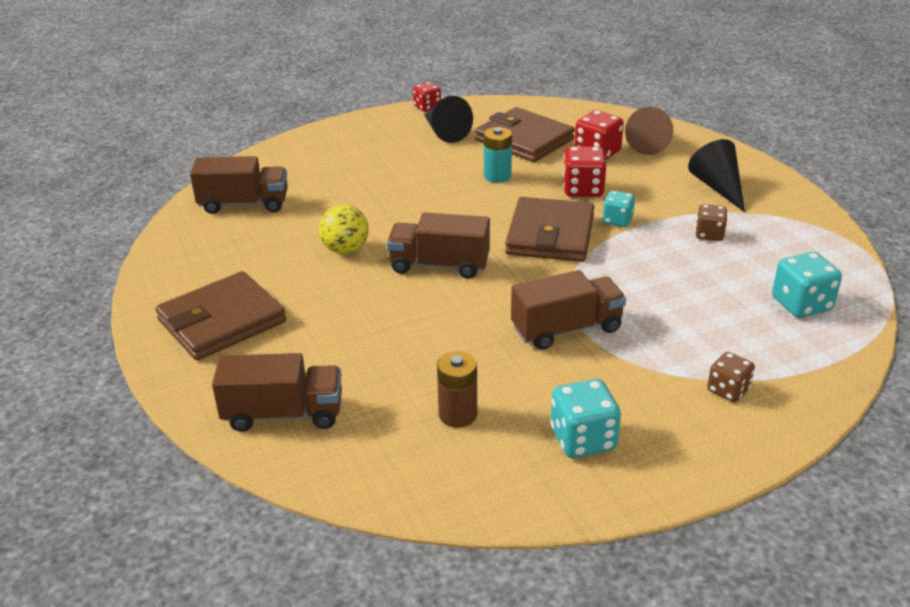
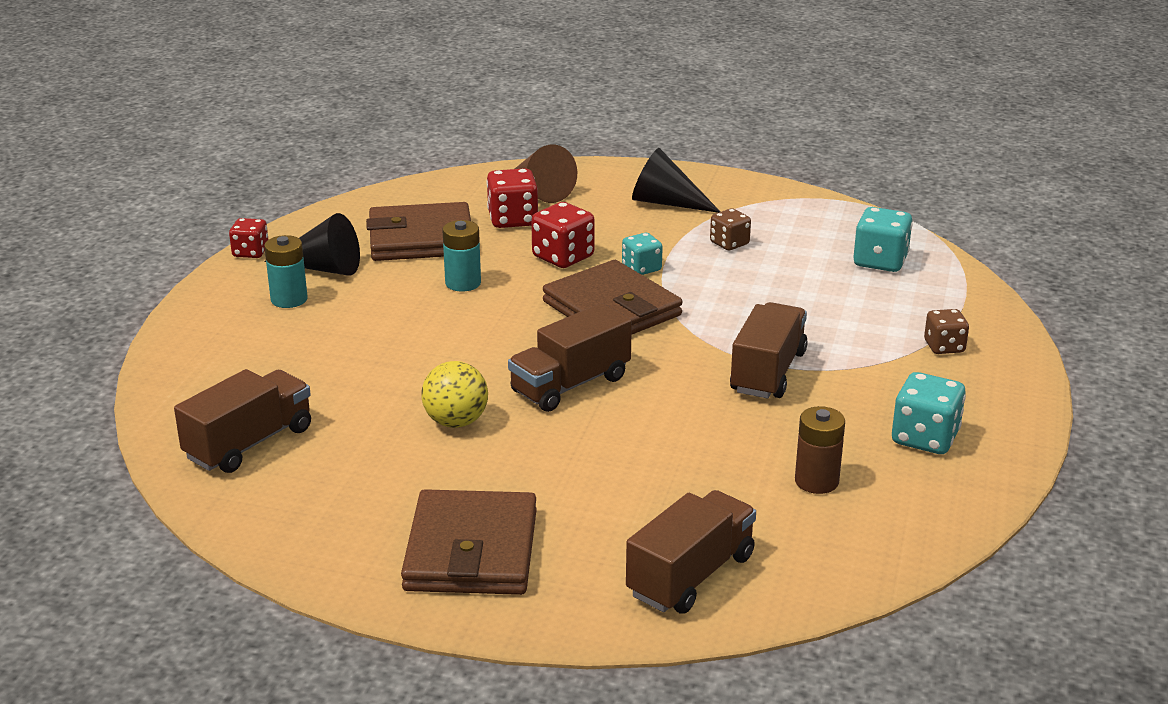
camera: 50 degrees left, 5 degrees down
(397, 141) = (289, 299): none -> turquoise battery

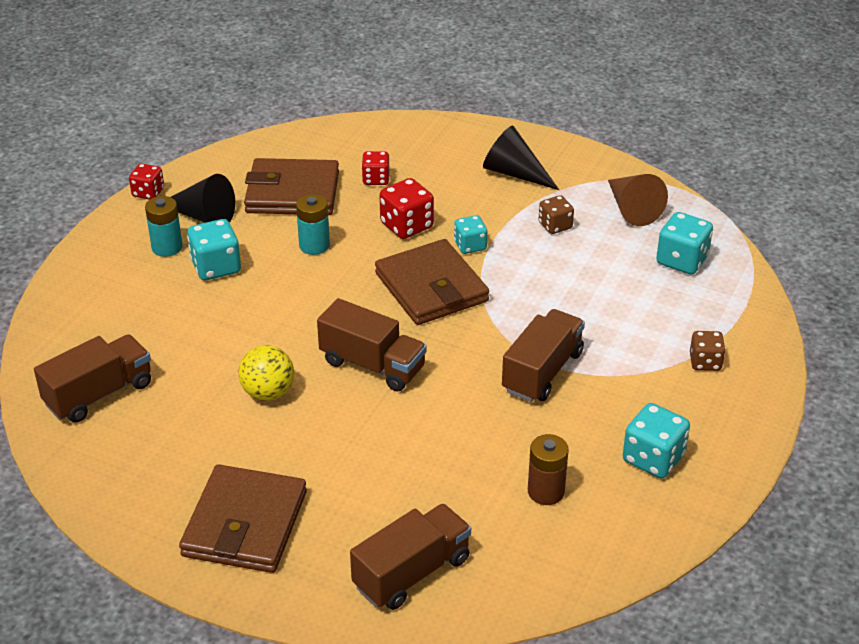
camera: 10 degrees right, 10 degrees up
(354, 312) = (216, 267): none -> turquoise dice
(513, 220) = (376, 179): red dice -> red dice, size x0.65
(541, 190) = (409, 148): brown cone -> brown cone (631, 208)
(570, 384) = (372, 365): brown truck -> brown truck turned 120 degrees counterclockwise

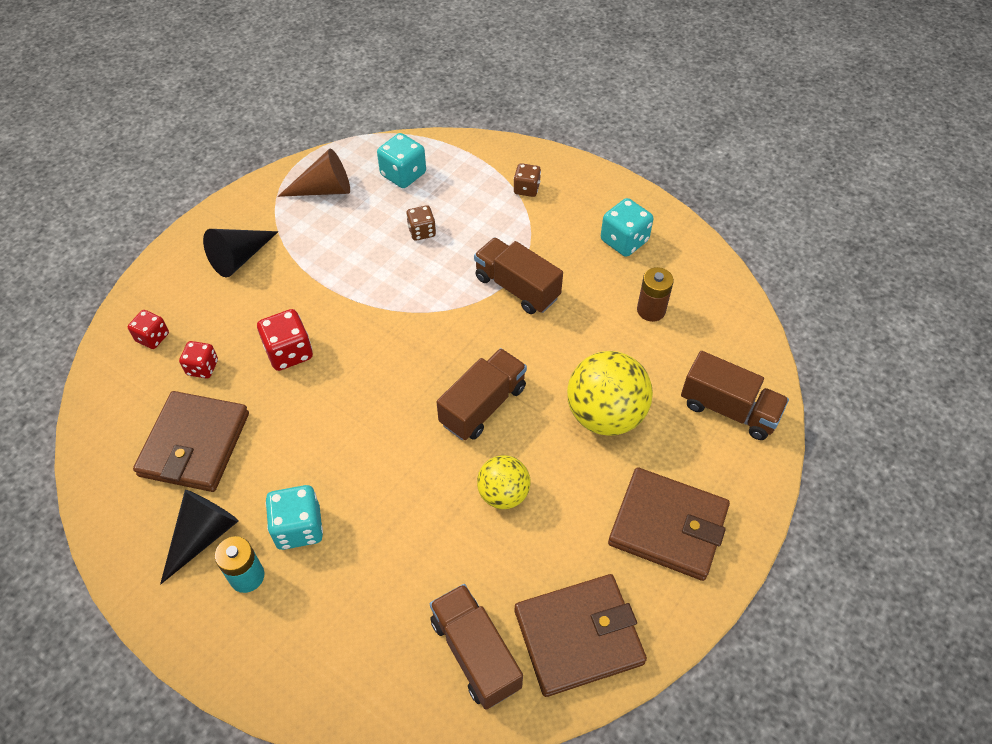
camera: 80 degrees left, 15 degrees up
(148, 193) = (133, 593): red dice -> red dice (152, 337)
(314, 245) = (293, 433): turquoise battery -> none
(380, 462) = (605, 415): none -> yellow ball
(412, 573) = (728, 409): brown truck -> brown truck turned 150 degrees clockwise
(431, 287) = (387, 346): brown wallet -> brown wallet (578, 636)
(470, 246) = (336, 308): turquoise dice -> none
(555, 226) = (329, 244): brown dice -> brown dice (422, 231)

